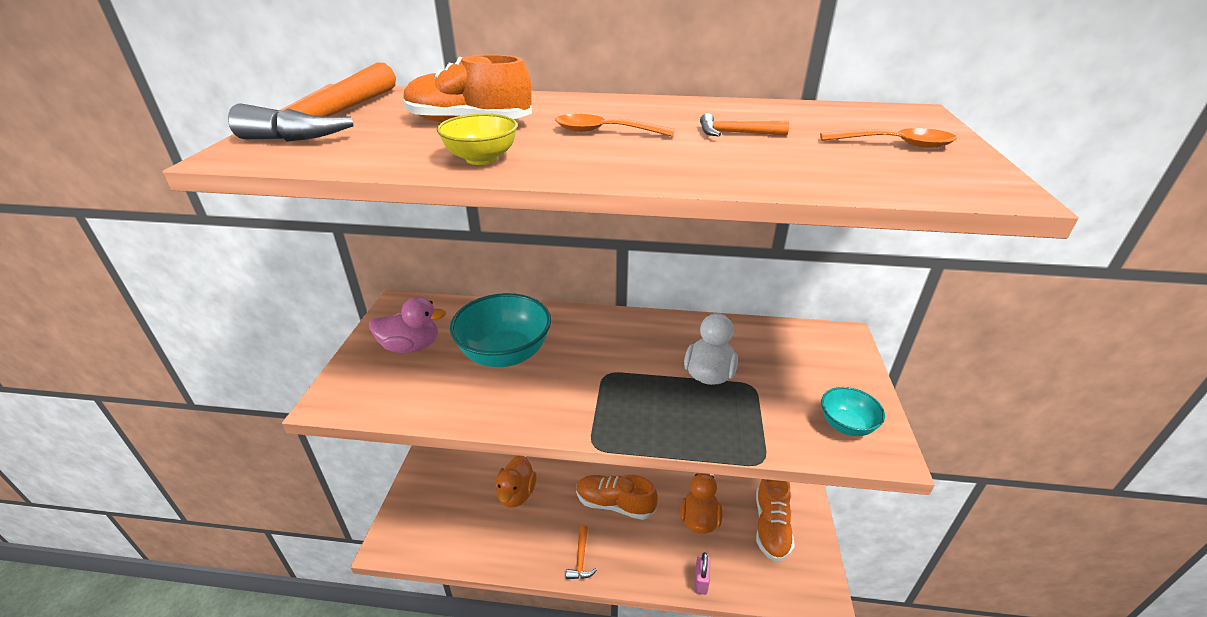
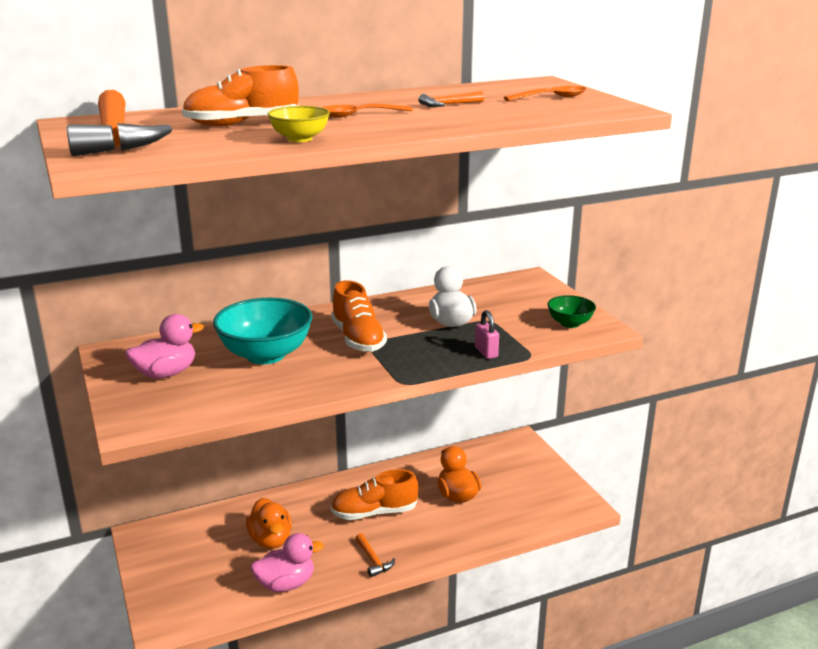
camera: 30 degrees left, 10 degrees down
(497, 548) = (286, 584): none -> pink duck
(701, 581) = (487, 534): pink padlock -> pink padlock (486, 352)
(771, 526) = (519, 479): orange shoe -> orange shoe (358, 339)
(846, 425) = (569, 323): turquoise bowl -> green bowl

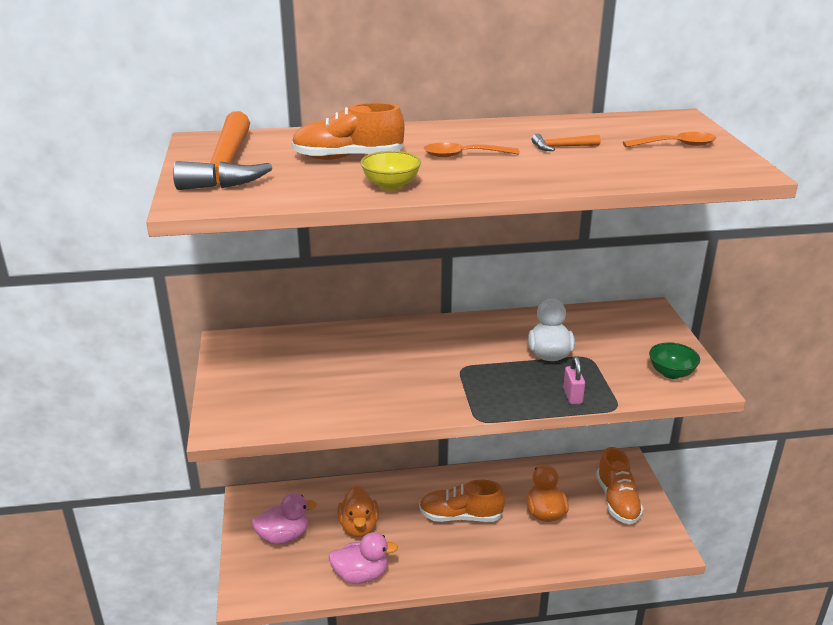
camera: 15 degrees right, 5 degrees up
(166, 373) = (267, 374): pink duck -> pink duck (283, 536)
(266, 355) = (361, 367): turquoise bowl -> none
(358, 339) = (452, 361): orange shoe -> orange shoe (617, 501)
(373, 560) = (446, 566): orange hammer -> none

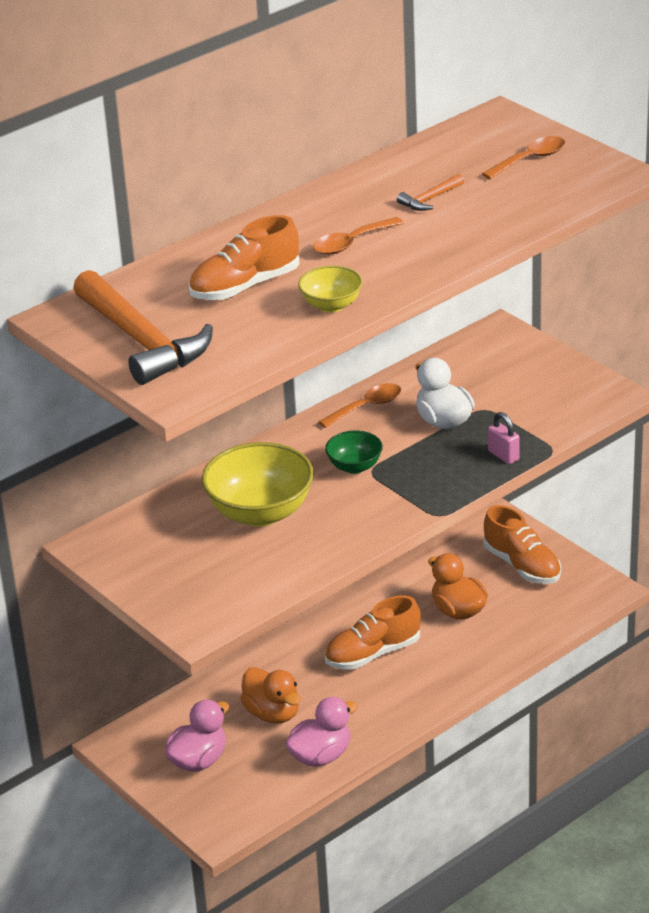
camera: 30 degrees left, 5 degrees up
(355, 365) = (260, 513): none -> yellow bowl
(503, 325) = (366, 407): none -> orange spoon
(671, 373) = (574, 394): green bowl -> green bowl (354, 466)

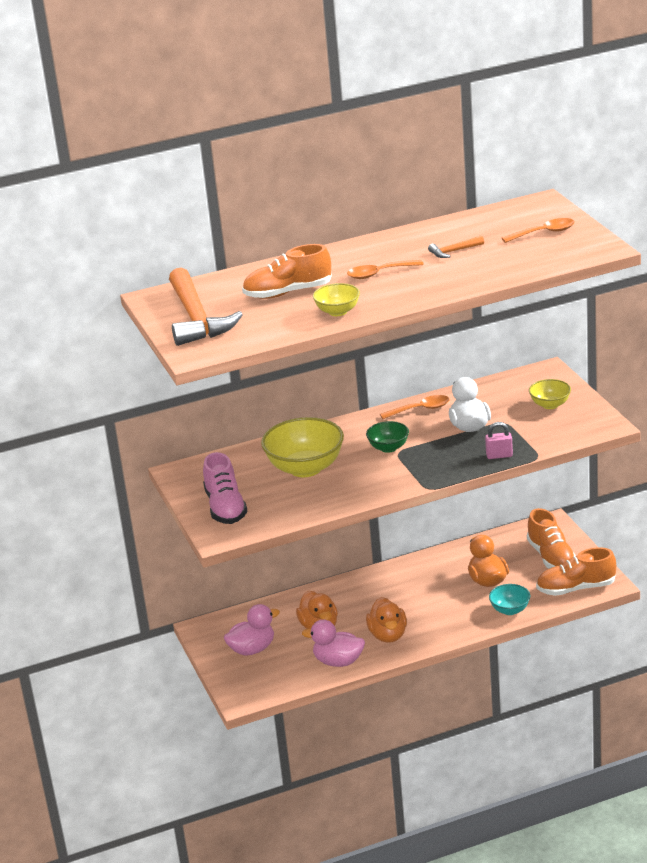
camera: 20 degrees right, 5 degrees down
(183, 586) = (225, 508): none -> pink shoe
(321, 756) = (338, 661): pink duck -> pink duck turned 150 degrees counterclockwise
(368, 708) = (388, 635): none -> orange duck
(372, 653) = (410, 599): orange shoe -> orange shoe (576, 588)
(503, 455) = (499, 455): pink padlock -> pink padlock turned 75 degrees counterclockwise
(505, 645) = (510, 610): none -> turquoise bowl
(529, 376) = (550, 405): none -> yellow bowl

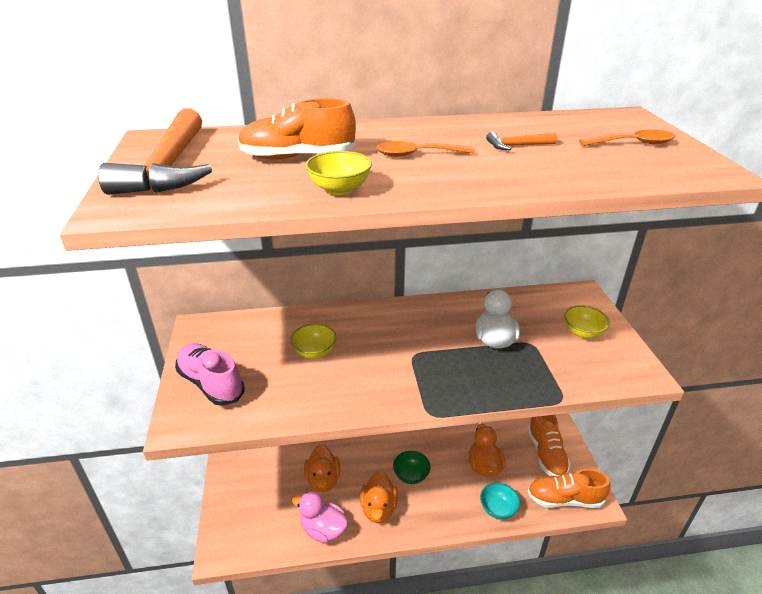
camera: 10 degrees right, 5 degrees up
(225, 508) = (211, 383): pink shoe -> pink shoe turned 135 degrees clockwise
(252, 649) = (257, 489): pink duck -> none
(305, 468) = (314, 352): yellow bowl -> yellow bowl, size x0.53
(388, 448) = (405, 347): green bowl -> green bowl (411, 475)
(420, 409) = (451, 309): orange spoon -> none
(499, 455) = (519, 387): pink padlock -> none

